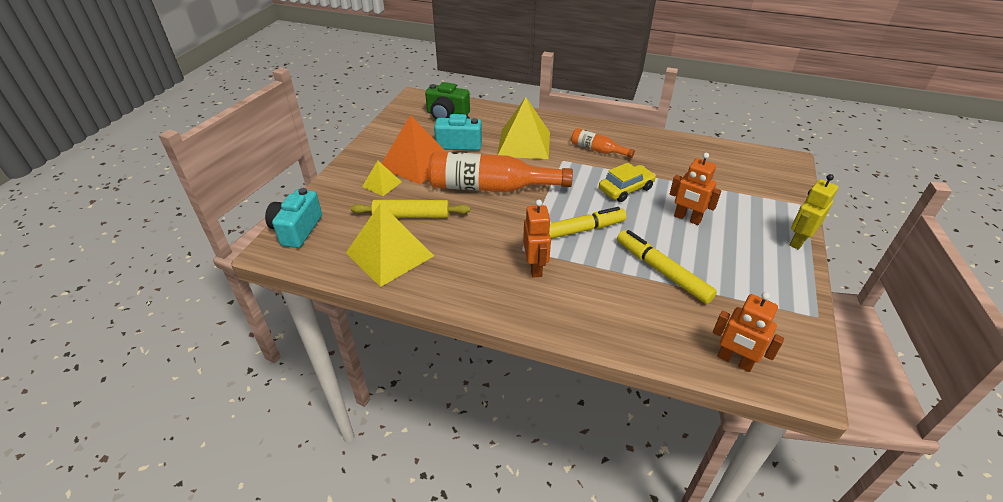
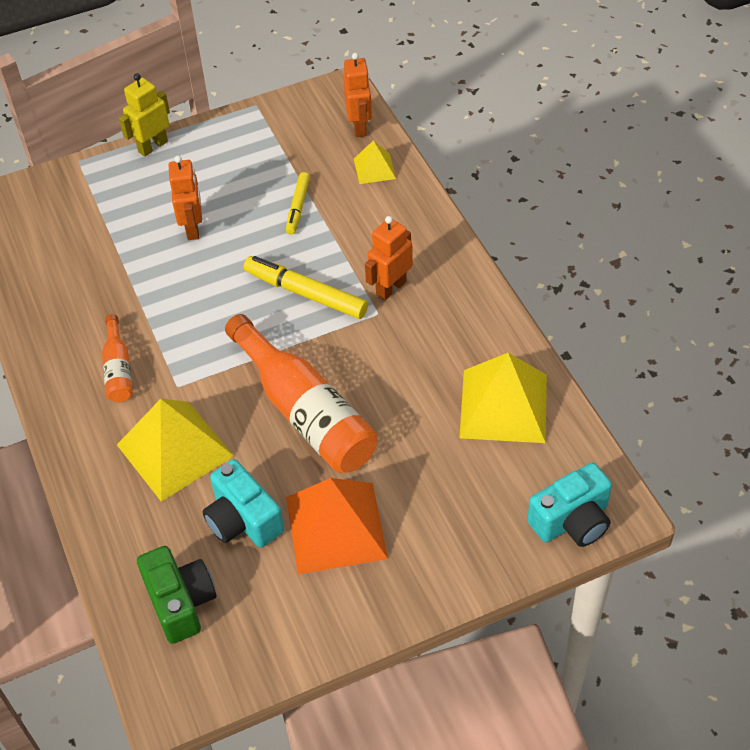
camera: 130 degrees left, 10 degrees up
(382, 184) = (414, 521): yellow pyramid -> yellow pyramid (374, 168)
(411, 216) = (432, 440): yellow rolling pin -> none
(625, 189) = (184, 298): yellow car -> none
(662, 271) = (298, 207): yellow marker -> yellow marker, size x0.61
(798, 241) = (152, 146): yellow robot -> yellow robot turned 135 degrees clockwise

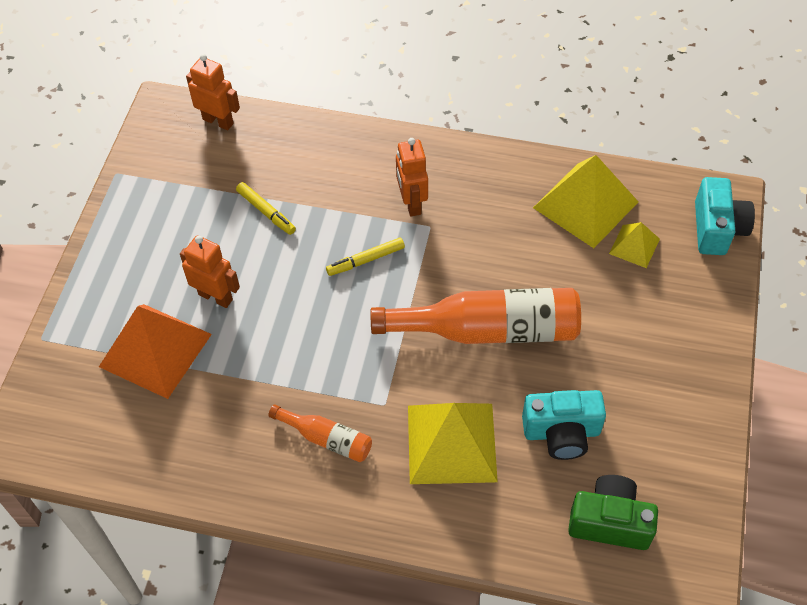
camera: 55 degrees left, 5 degrees up
(152, 146) = (85, 273): yellow robot -> none
(305, 294) = (365, 260): yellow marker -> yellow marker, size x0.61
(336, 527) = (616, 374): orange pyramid -> orange pyramid (155, 350)
(374, 168) = (275, 139): yellow pyramid -> yellow pyramid (634, 246)

